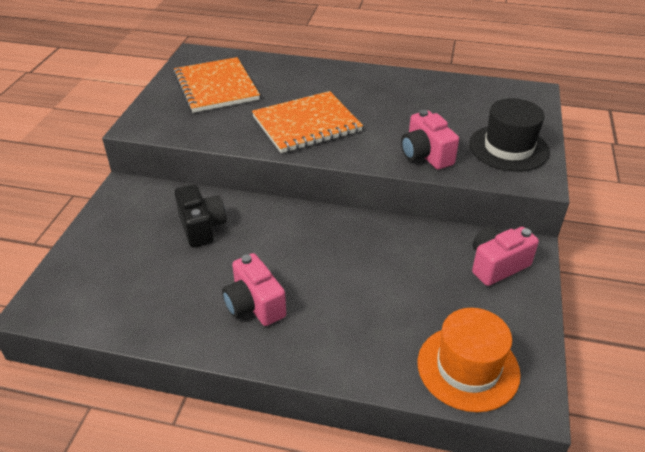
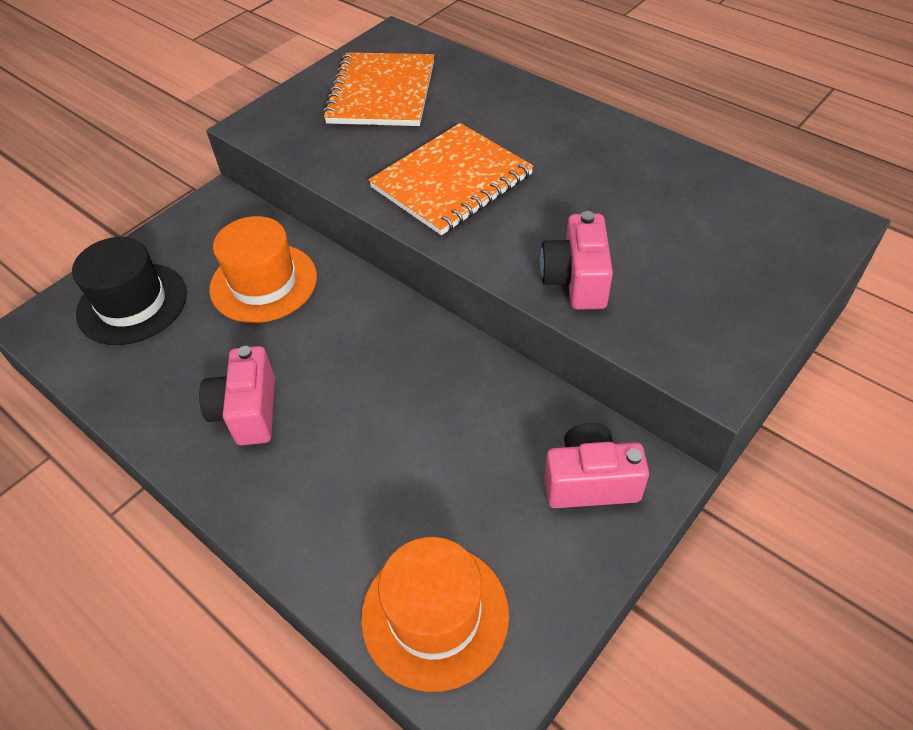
camera: 30 degrees right, 10 degrees up
(202, 227) = (263, 283): black camera -> orange hat
(306, 124) = (452, 181): orange notebook -> orange notebook turned 45 degrees counterclockwise
(508, 148) = (711, 308): black hat -> black hat (132, 303)

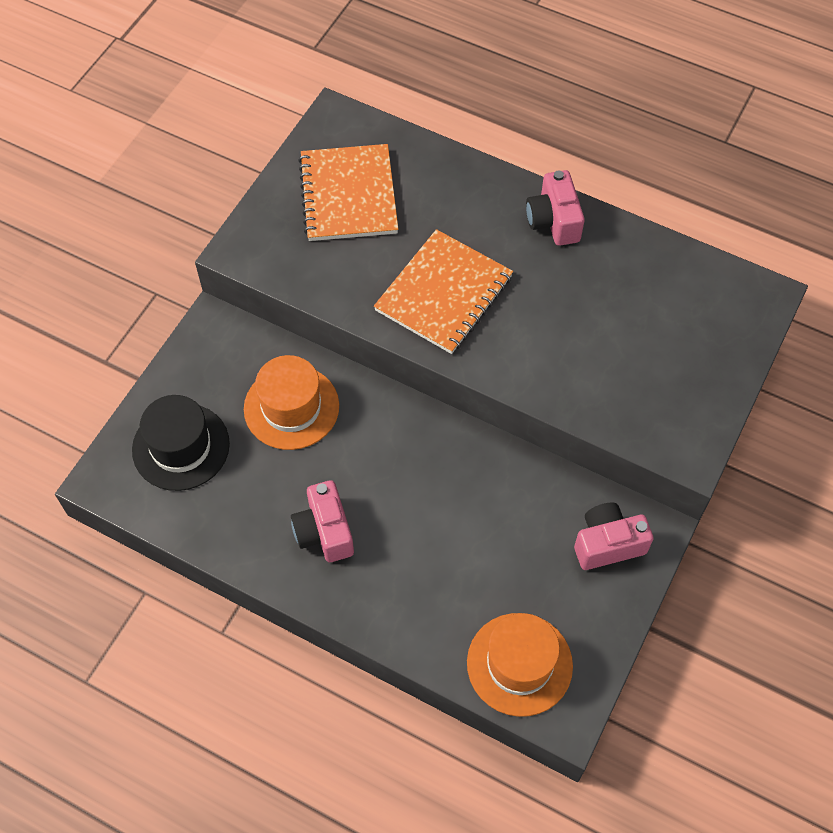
camera: 15 degrees left, 10 degrees up
(576, 280) = (571, 382): pink camera -> pink camera (553, 221)

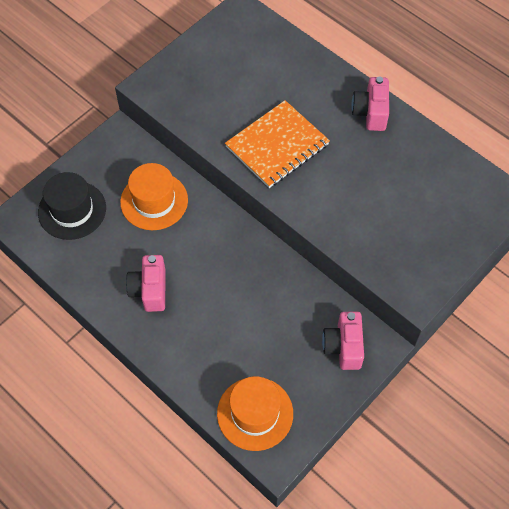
camera: 15 degrees right, 0 degrees up
(348, 195) = (232, 64): orange notebook -> none
(607, 544) = (343, 346): pink camera -> pink camera turned 90 degrees counterclockwise

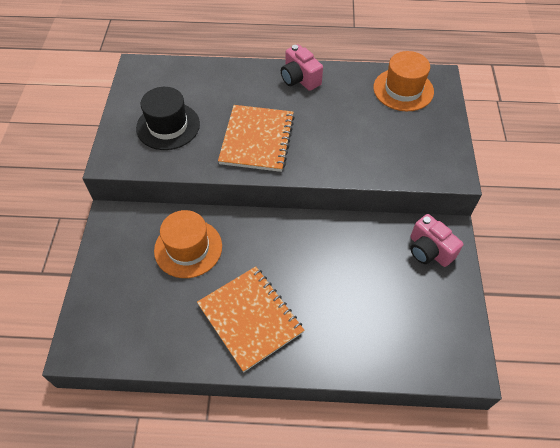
camera: 40 degrees left, 5 degrees down
(72, 210) = (123, 303): black hat -> black hat (168, 126)
(150, 290) = (250, 318): pink camera -> orange notebook
(255, 413) = (422, 348): orange hat -> orange hat (403, 89)

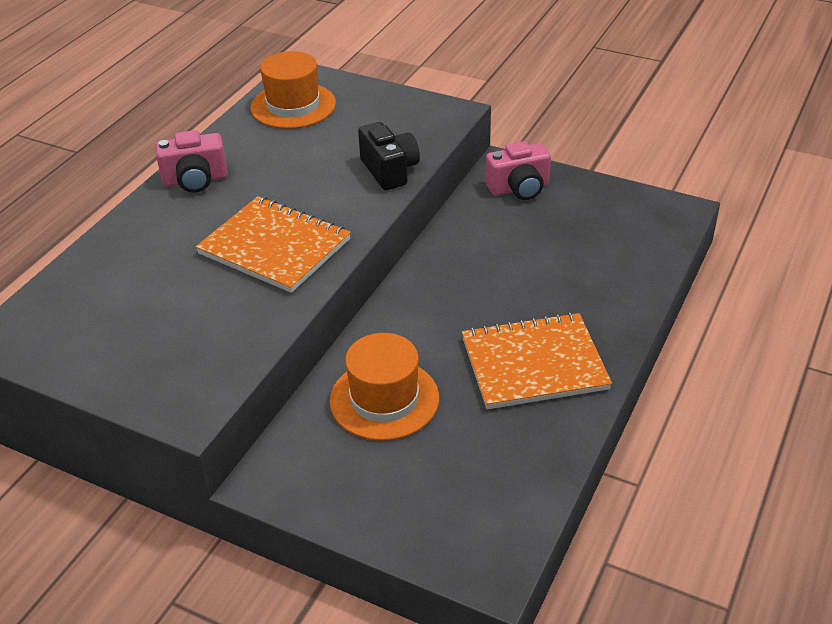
camera: 65 degrees left, 15 degrees down
(168, 126) = (171, 330): black hat -> none
(363, 165) = (389, 171): none -> black camera

